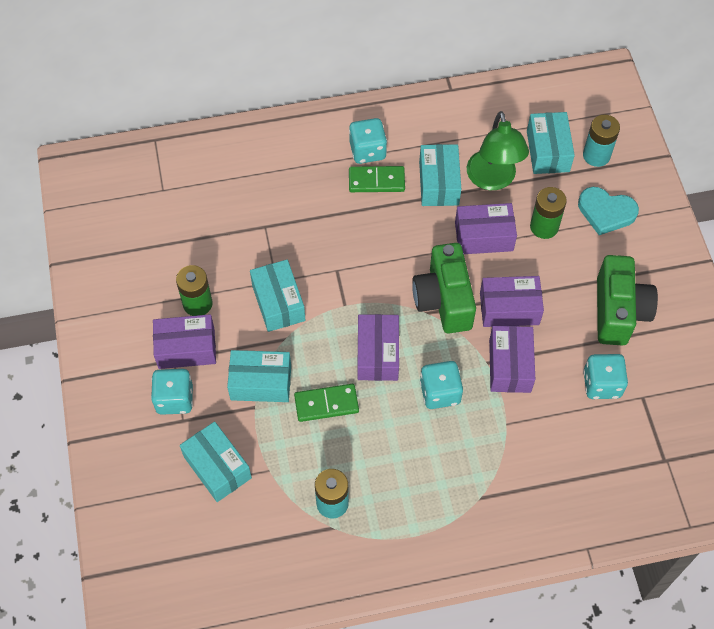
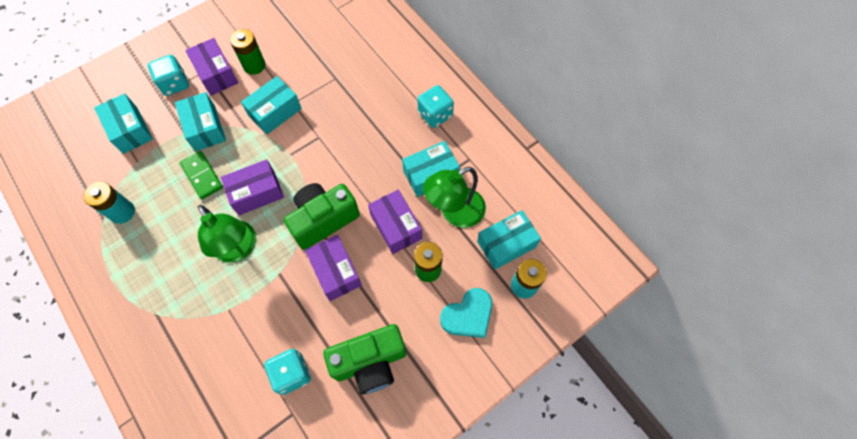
camera: 65 degrees right, 5 degrees up
(217, 467) = (130, 130): turquoise box -> turquoise box turned 60 degrees counterclockwise
(376, 181) = (410, 131): green domino -> none
(440, 392) = (239, 249): turquoise dice -> green lamp
(509, 366) = (282, 292): purple box -> none
(606, 212) = (468, 315): turquoise heart -> turquoise heart turned 120 degrees counterclockwise

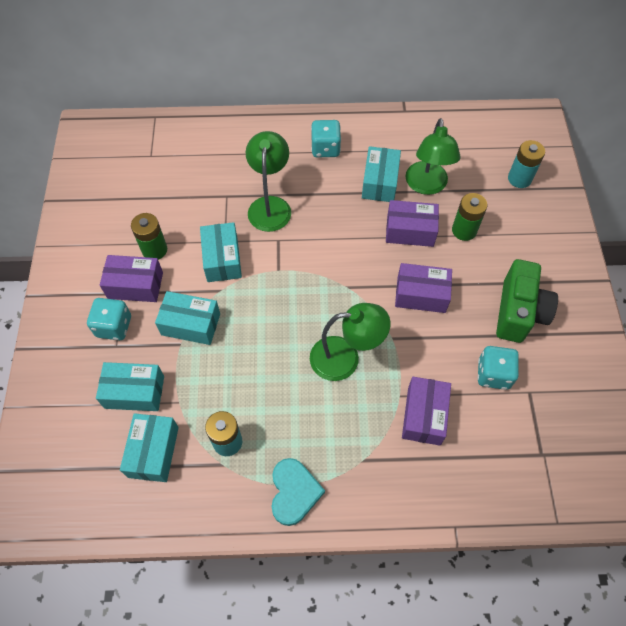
camera: 55 degrees left, 5 degrees down
(202, 176) = (243, 352): green domino -> none
(256, 193) = (297, 316): purple box -> purple box (424, 415)
(323, 220) = (365, 278): green camera -> none
(347, 112) = (270, 205): none -> green lamp
(468, 315) = (520, 226): turquoise heart -> turquoise heart (294, 492)
(506, 244) = (478, 169): turquoise box -> turquoise box (153, 452)

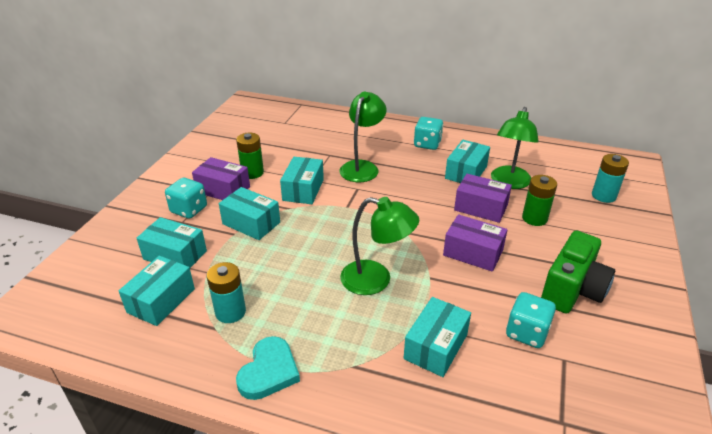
camera: 20 degrees right, 25 degrees down
(424, 415) = (436, 346): purple box -> turquoise box

